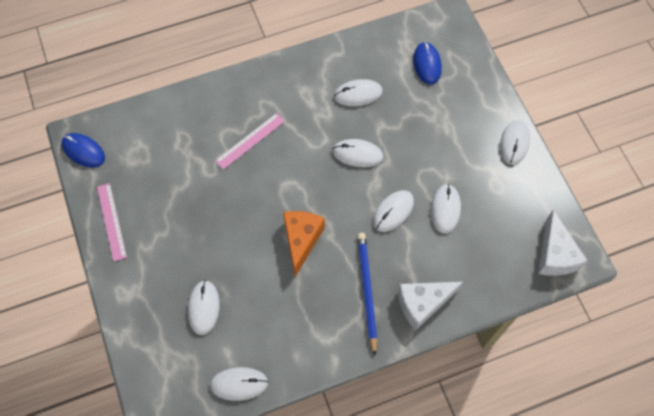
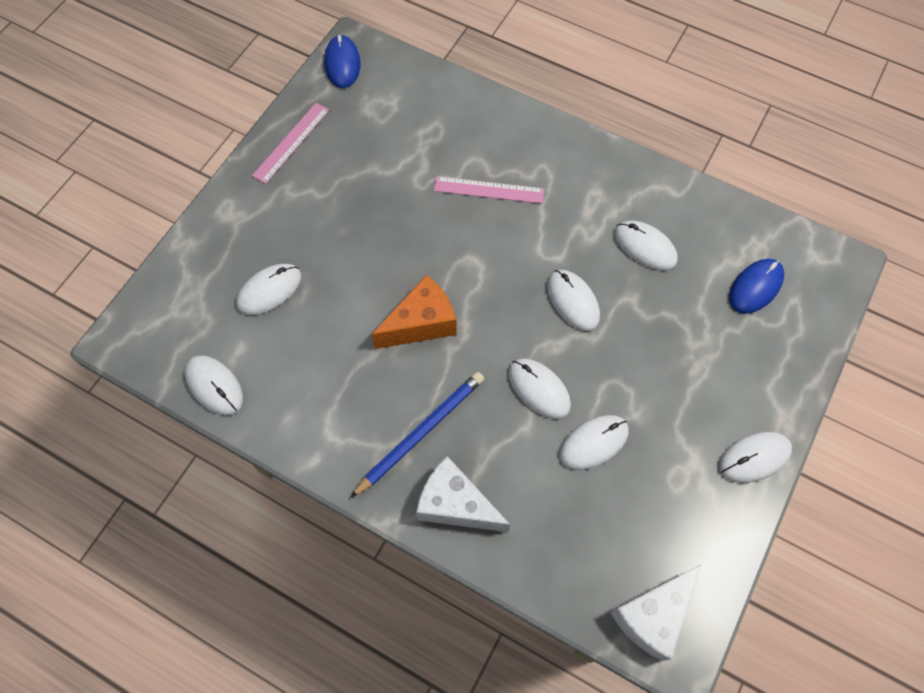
camera: 50 degrees right, 0 degrees up
(393, 211) = (539, 389): white mouse -> white mouse turned 45 degrees clockwise

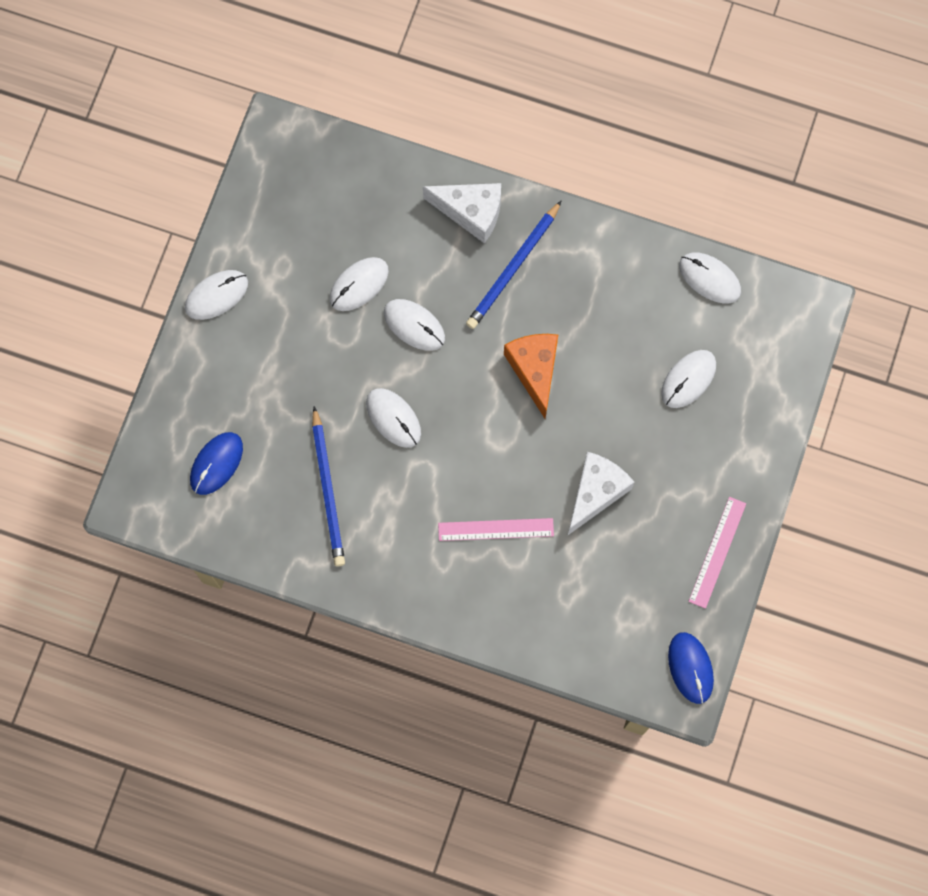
camera: 170 degrees right, 10 degrees up
(421, 323) = (534, 370): orange cheese -> orange cheese turned 120 degrees clockwise
(645, 247) = (328, 490): white mouse -> blue pencil
(653, 615) = (297, 154): white cheese -> white cheese (595, 493)

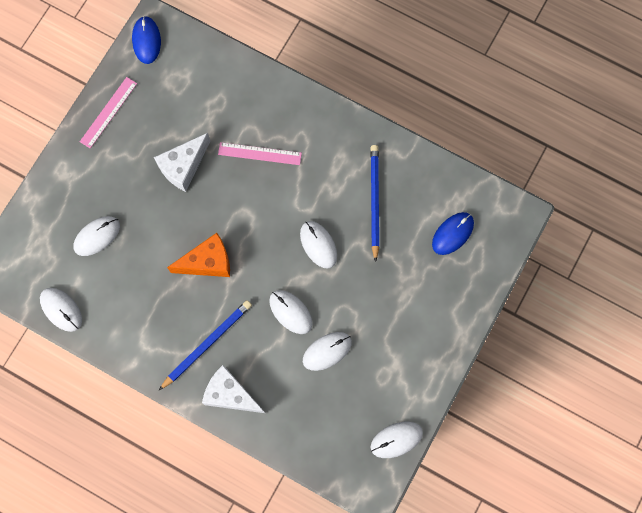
camera: 170 degrees left, 0 degrees up
(216, 295) = (437, 362): white mouse -> white mouse (396, 440)
(534, 370) = (208, 262): orange cheese -> orange cheese turned 105 degrees counterclockwise

